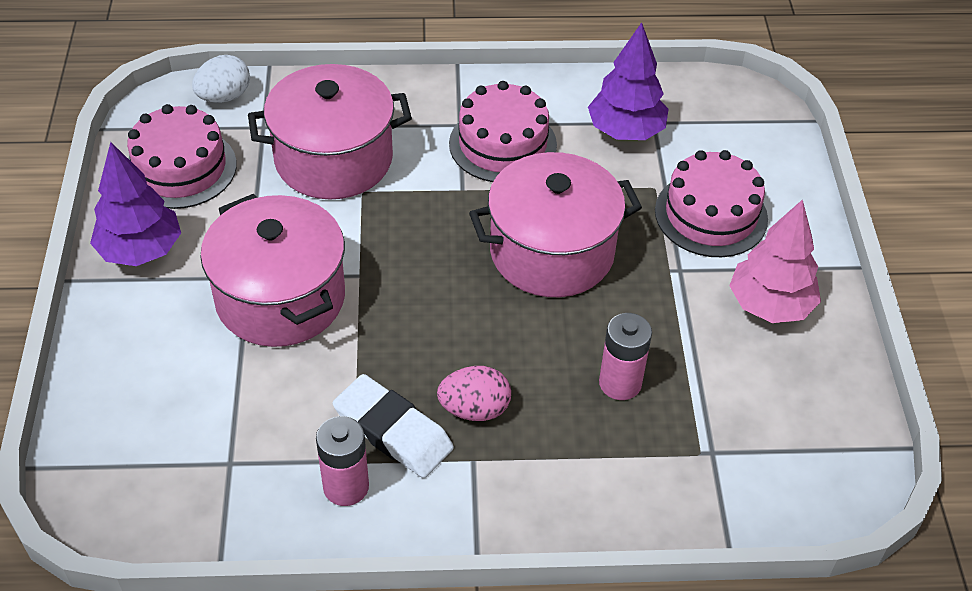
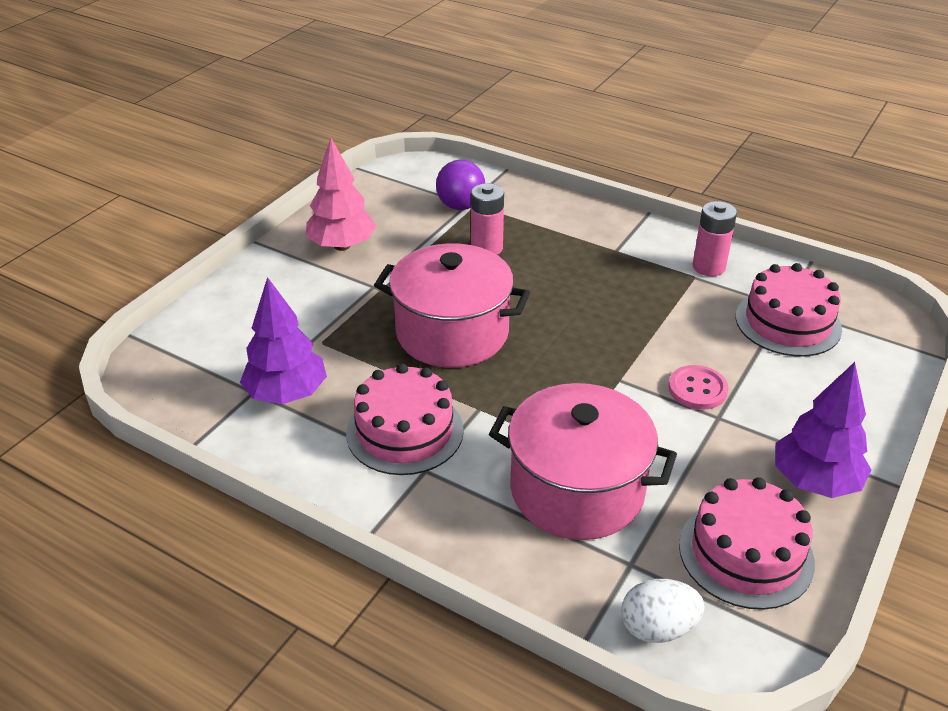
camera: 145 degrees left, 10 degrees down
(280, 298) = (697, 389): pink pot -> pink button
(393, 431) = (659, 280): white eraser -> none
(474, 409) = (595, 271): pink egg -> none
(711, 215) = (306, 307): pink cake -> pink cake (788, 322)
(715, 441) = (460, 206): none -> purple ball

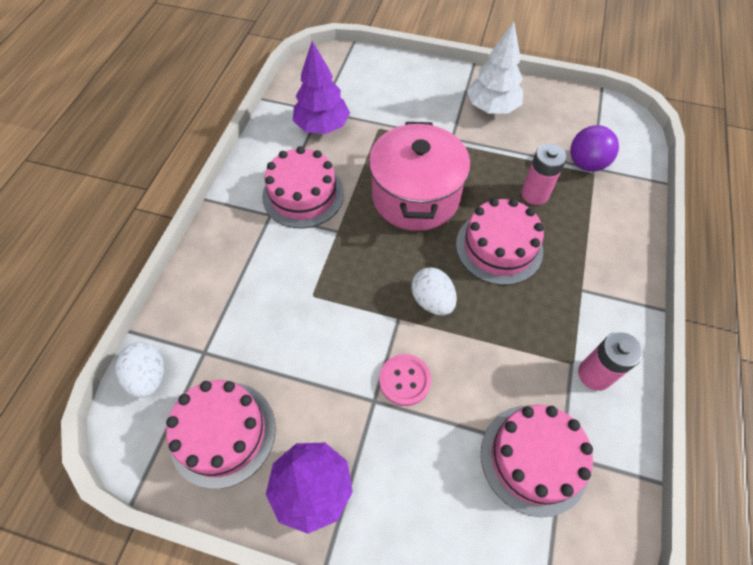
camera: 75 degrees right, 20 degrees up
(342, 246) = (492, 108): pink tree -> white tree
(548, 288) = (499, 247): none -> pink cake
(577, 490) = (268, 307): pink pot -> none
(603, 350) = (432, 301): none -> white egg

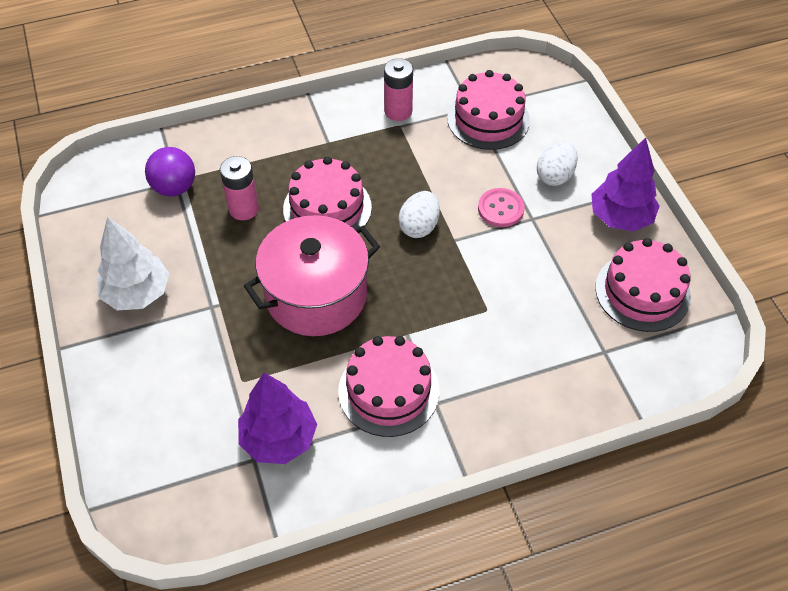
camera: 125 degrees left, 5 degrees down
(149, 376) = (659, 374): white egg -> white egg (555, 176)

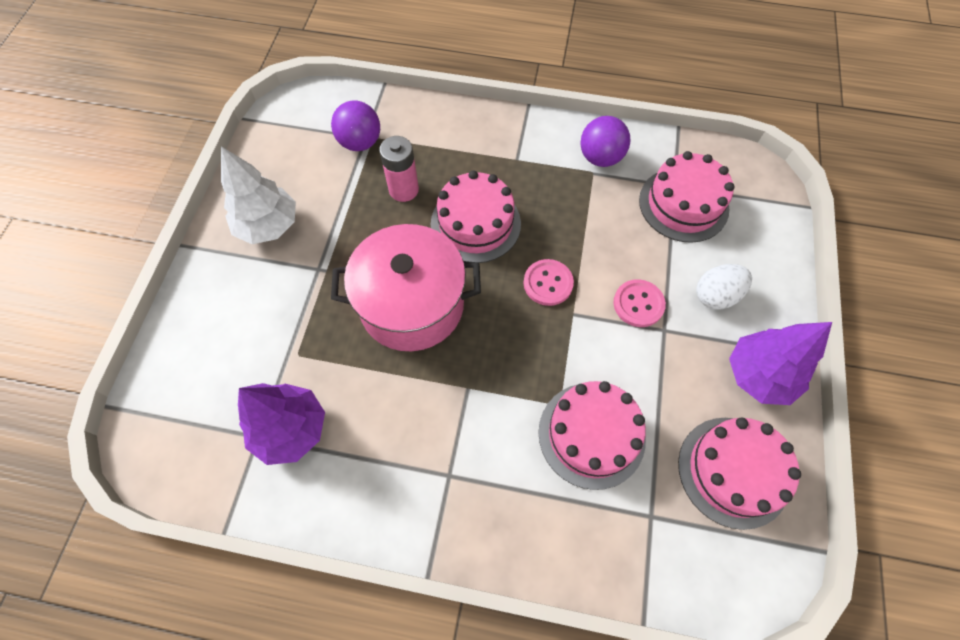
camera: 30 degrees right, 10 degrees up
(388, 391) = (415, 437): pink cake -> pink cake (591, 434)
(398, 111) = (600, 157): pink battery -> purple ball
(419, 226) = (548, 283): white egg -> pink button

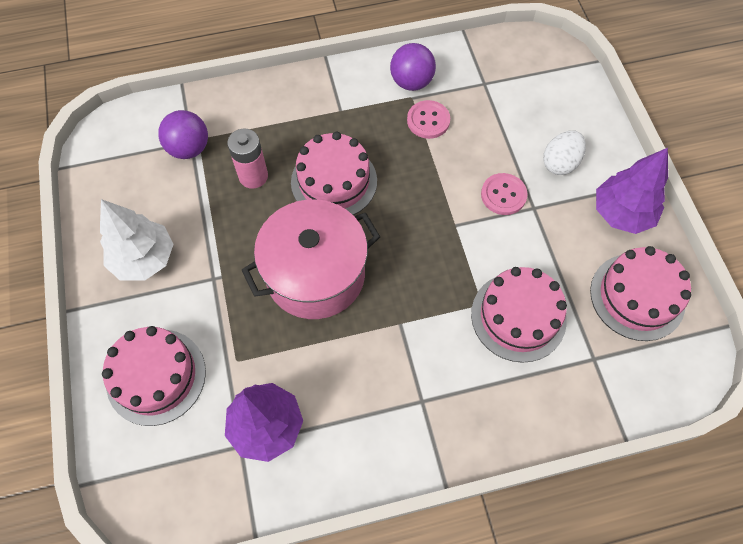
camera: 25 degrees left, 0 degrees up
(548, 283) = (422, 208): pink button -> pink button (428, 120)
(683, 204) = (499, 96): pink cake -> pink cake (156, 376)

